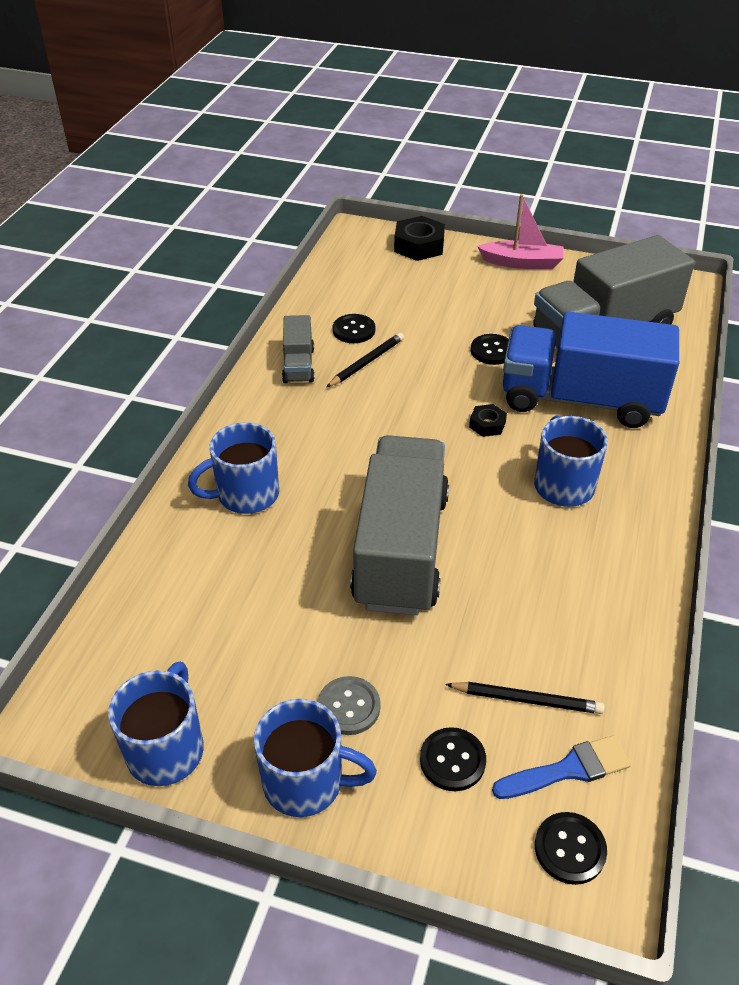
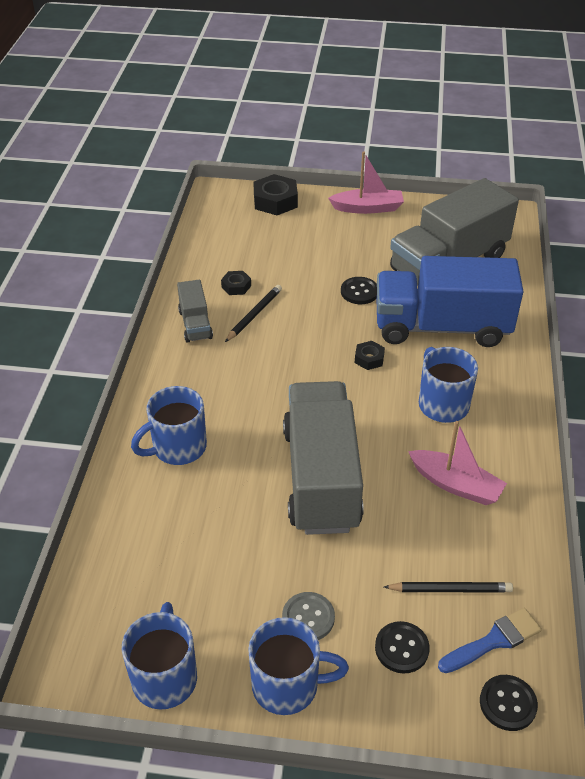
camera: 10 degrees left, 0 degrees up
(354, 330) = (236, 286): black button -> black nut
(559, 579) = (456, 485): none -> pink boat

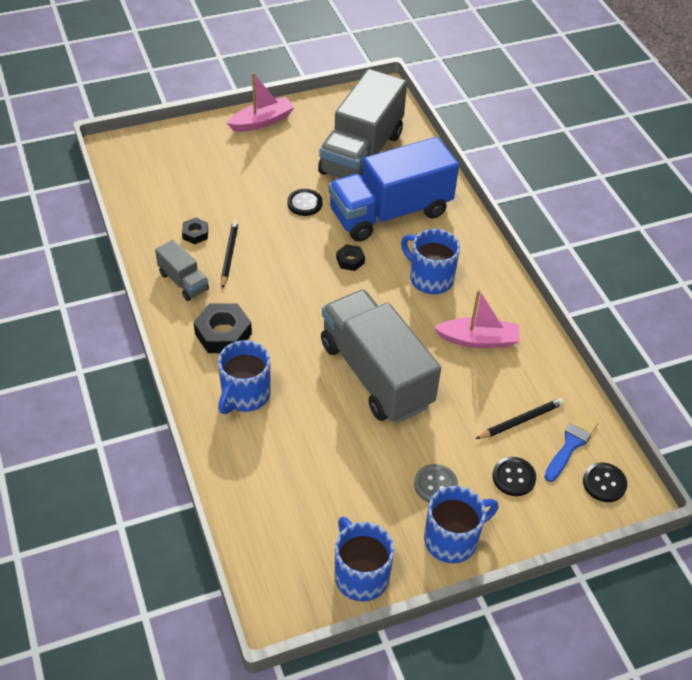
camera: 30 degrees left, 5 degrees up
(275, 201) = (175, 139): black nut -> black nut (223, 333)

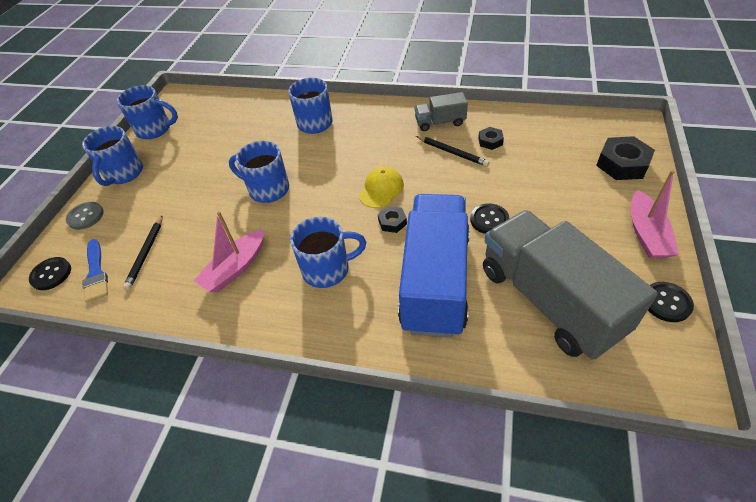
camera: 130 degrees right, 0 degrees up
(223, 333) = (374, 128): black nut -> black nut (622, 164)
(315, 285) = (381, 189): none -> yellow cap
(376, 374) = (267, 189): grey truck -> blue mug
(435, 485) = (161, 182): grey button -> grey button (85, 216)
(513, 477) = (118, 224): black button -> black button (666, 302)

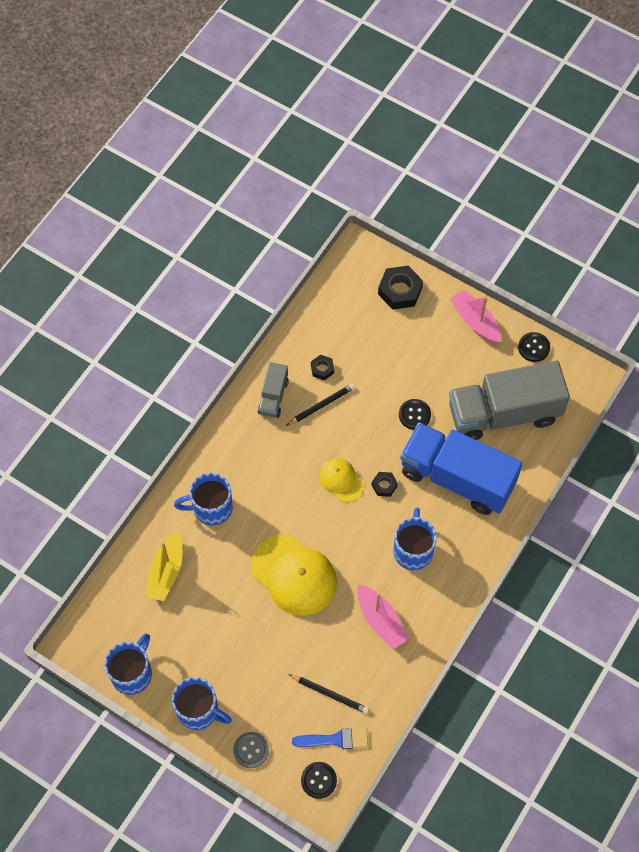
camera: 75 degrees left, 15 degrees up
(247, 118) = (166, 572): none -> yellow boat
(267, 189) = (294, 575): blue mug -> yellow cap
(646, 234) = (475, 321): pink boat -> pink boat turned 150 degrees counterclockwise

